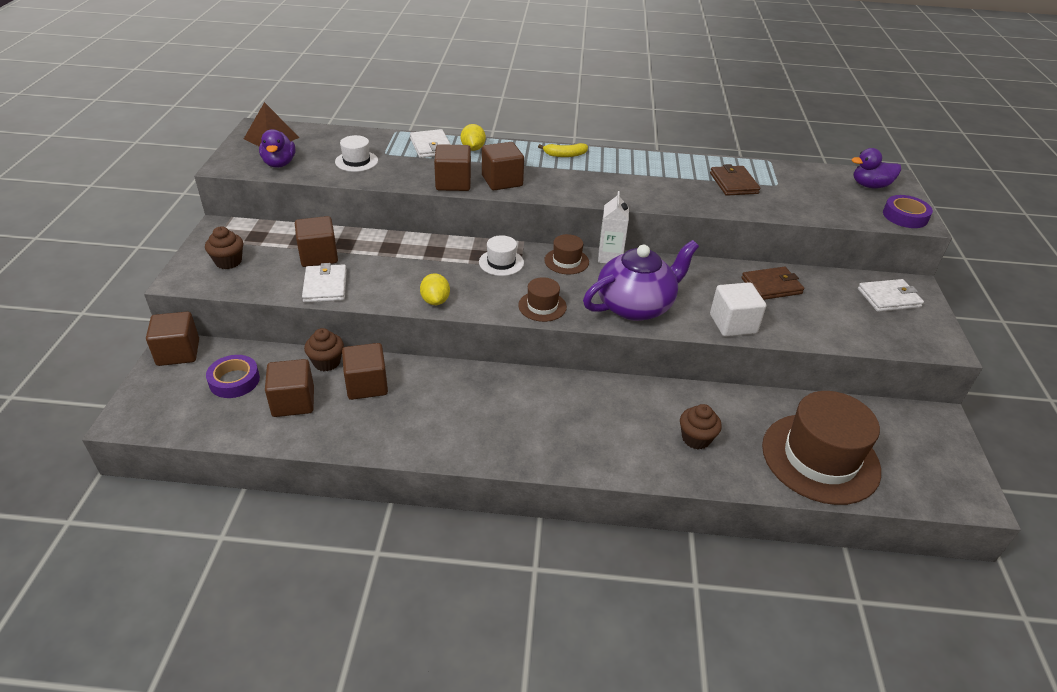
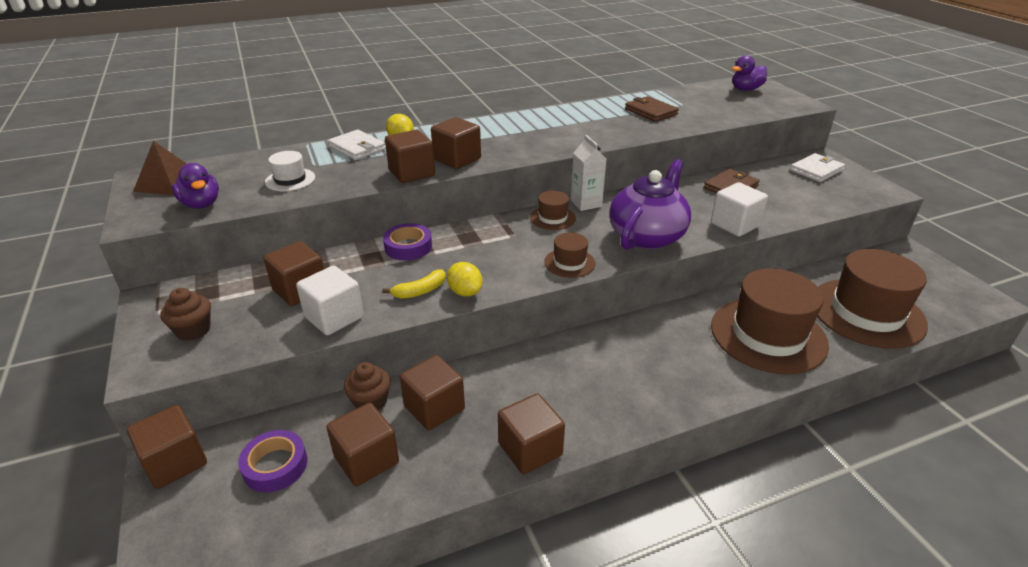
camera: 25 degrees left, 5 degrees down
(325, 286) = (334, 317): white wallet -> white cube
(409, 444) = (530, 449): none -> brown cube
(501, 262) = (495, 237): white hat -> none
(565, 155) = (491, 124): yellow banana -> yellow banana (420, 291)
(696, 438) = (768, 335): brown cupcake -> brown hat
(905, 216) = (792, 103): purple tape -> purple tape (408, 247)

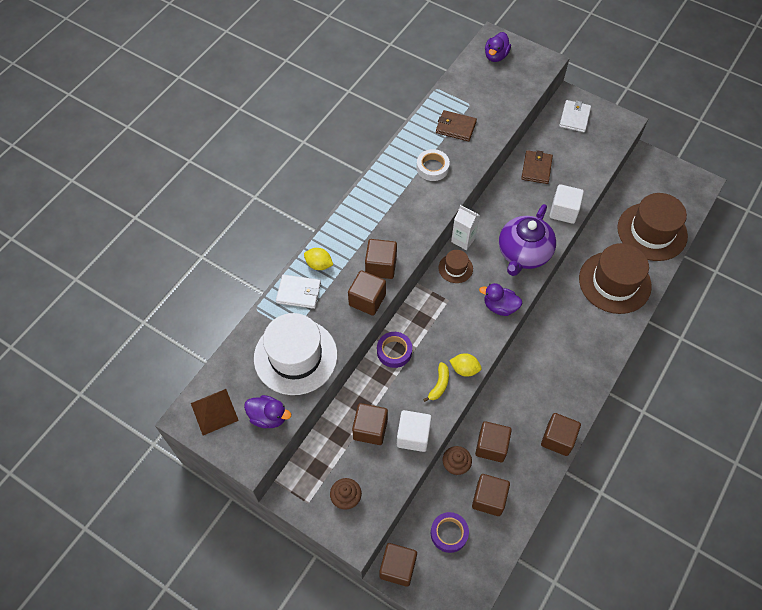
camera: 35 degrees left, 25 degrees up
(290, 180) = (295, 356): white hat -> white hat, size x2.16
(569, 263) = (499, 307): brown hat -> purple duck
(594, 125) = (432, 168): none -> white tape
(647, 236) = (523, 253): purple teapot -> purple teapot turned 150 degrees counterclockwise

